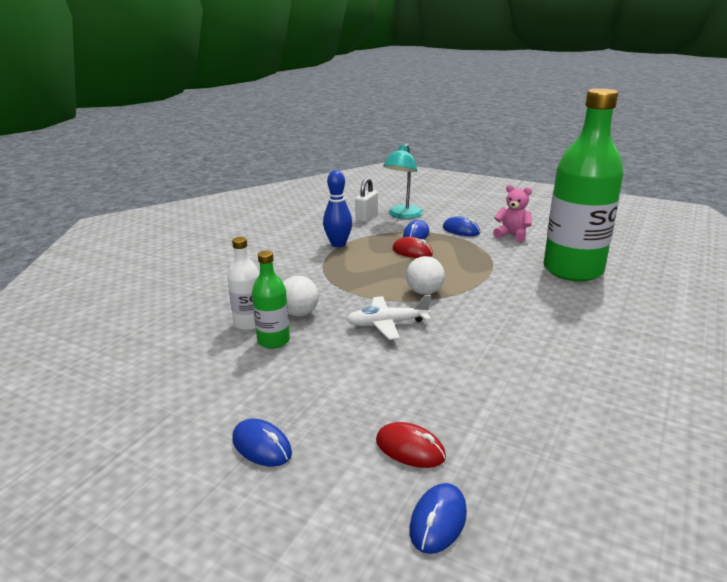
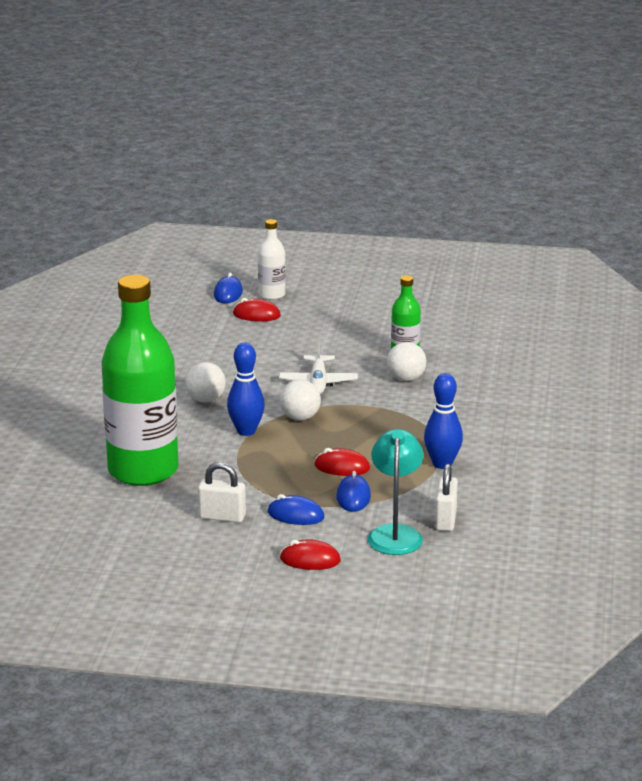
camera: 160 degrees right, 0 degrees up
(249, 323) = (441, 364): white bottle -> white bottle (272, 295)
(261, 446) = (349, 302): blue mouse -> none
(387, 324) = (318, 382): white plane -> white plane turned 120 degrees clockwise
(462, 211) = (310, 560): none -> red mouse
(478, 288) = (246, 431): none -> blue bowling pin
(510, 324) = (206, 400): none -> white ball
(512, 235) = (222, 517): pink teddy bear -> white padlock

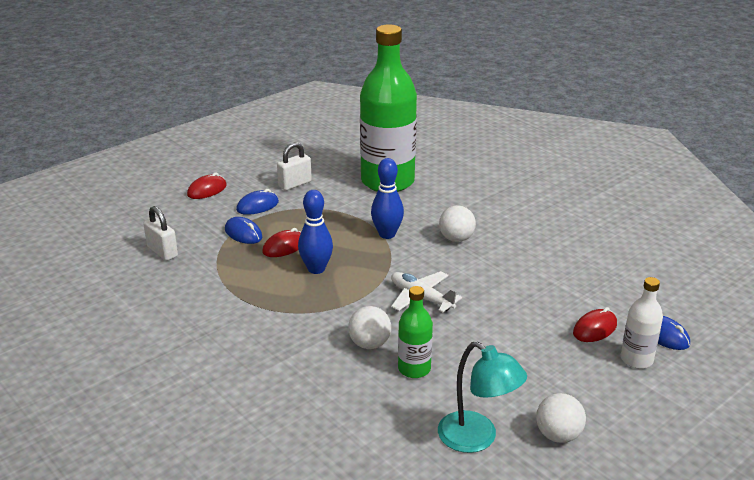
camera: 130 degrees right, 5 degrees up
(300, 418) = (375, 263): white ball -> white ball (558, 435)
(395, 533) = (181, 227): turquoise lamp -> turquoise lamp (477, 439)
(442, 464) = (223, 288): blue bowling pin -> blue bowling pin (316, 269)

